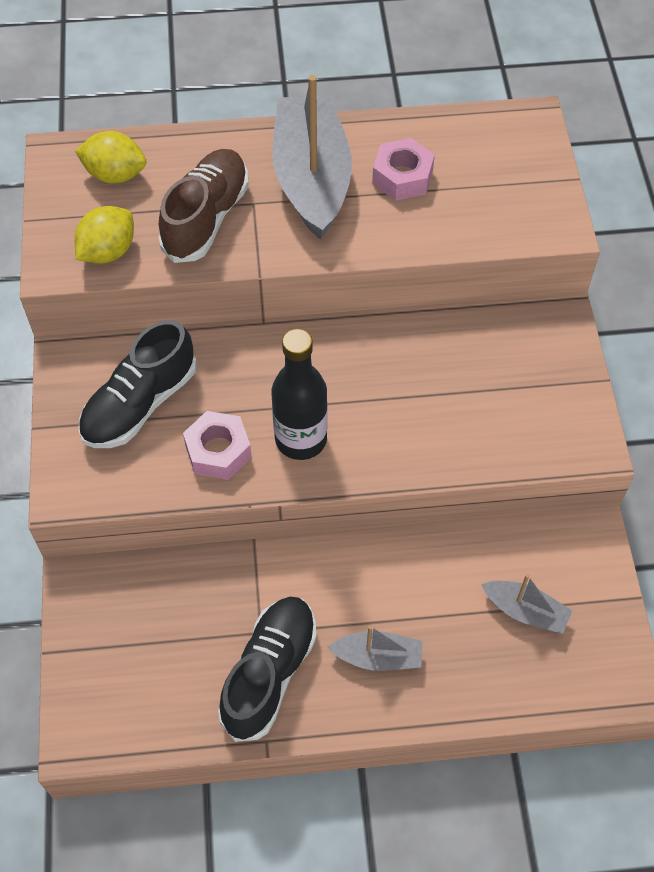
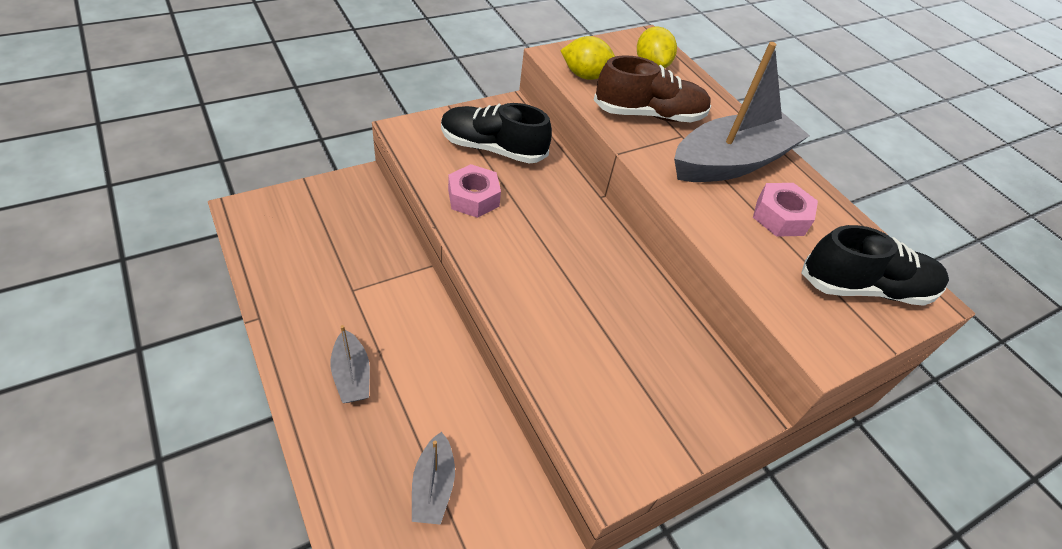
camera: 60 degrees right, 10 degrees down
(269, 673) = (318, 304): black shoe -> black shoe (864, 288)
(301, 439) = (507, 243): black bottle -> none

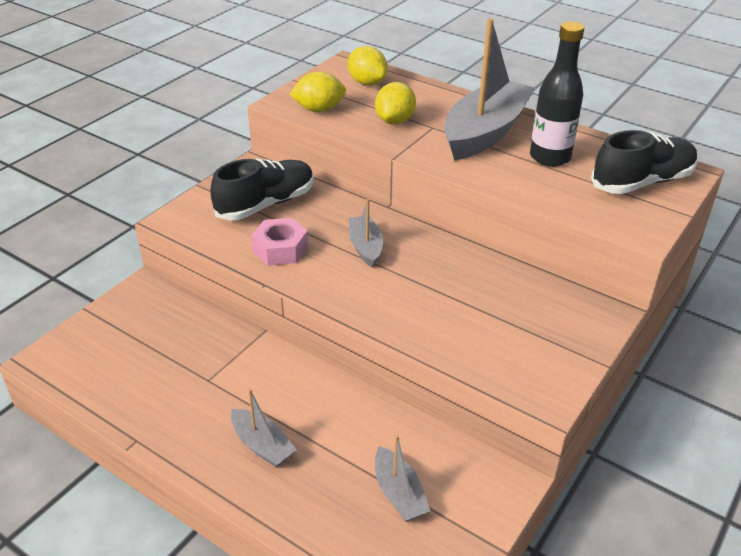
camera: 20 degrees left, 10 degrees down
(492, 148) = (266, 204): black shoe -> black shoe turned 150 degrees clockwise
(550, 229) = (365, 247): none -> grey boat
(649, 114) = (395, 121): brown shoe -> yellow lemon
(780, 217) = (550, 157): pink nut -> black bottle

